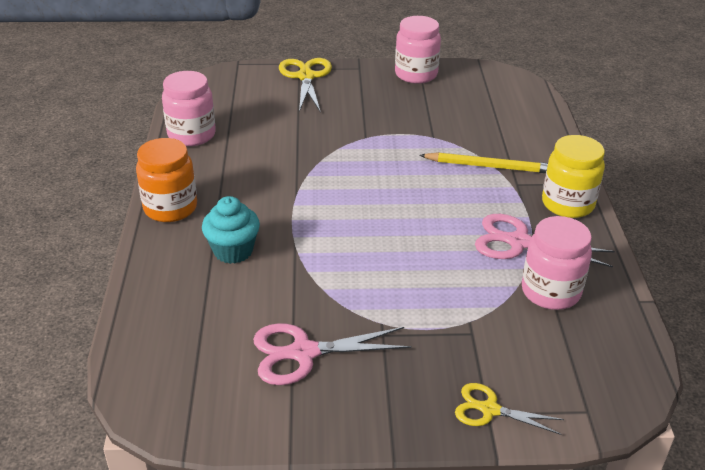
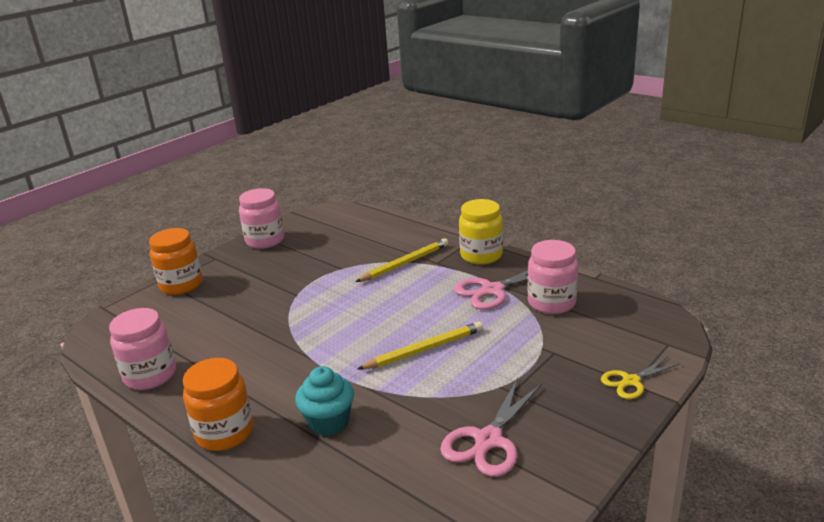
camera: 45 degrees left, 10 degrees down
(305, 77) = (181, 285): yellow scissors -> orange jar
(379, 250) = (424, 349): none -> yellow pencil

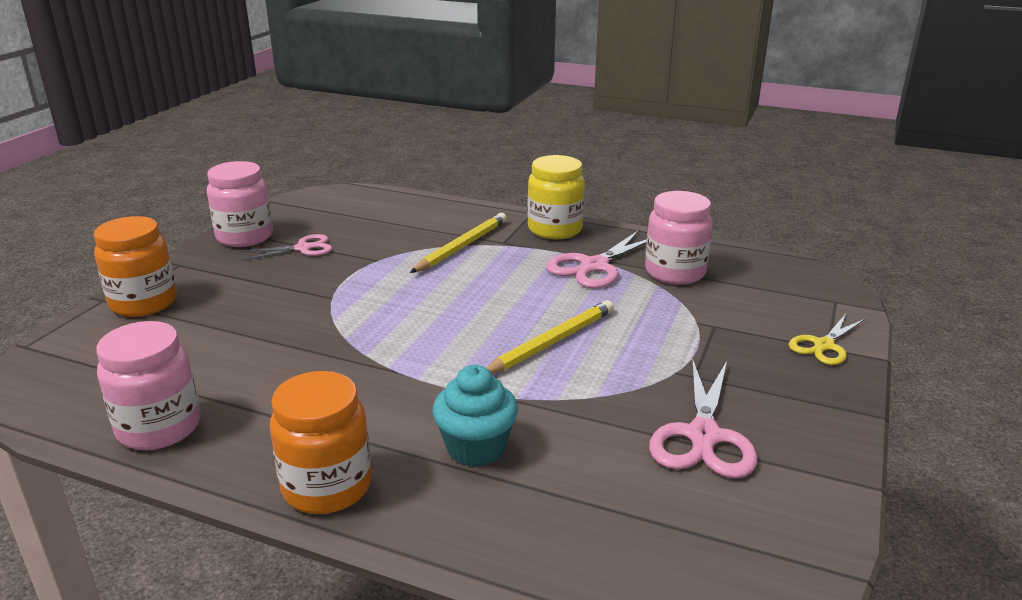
camera: 20 degrees left, 0 degrees up
(297, 254) = (303, 248): none -> pink scissors

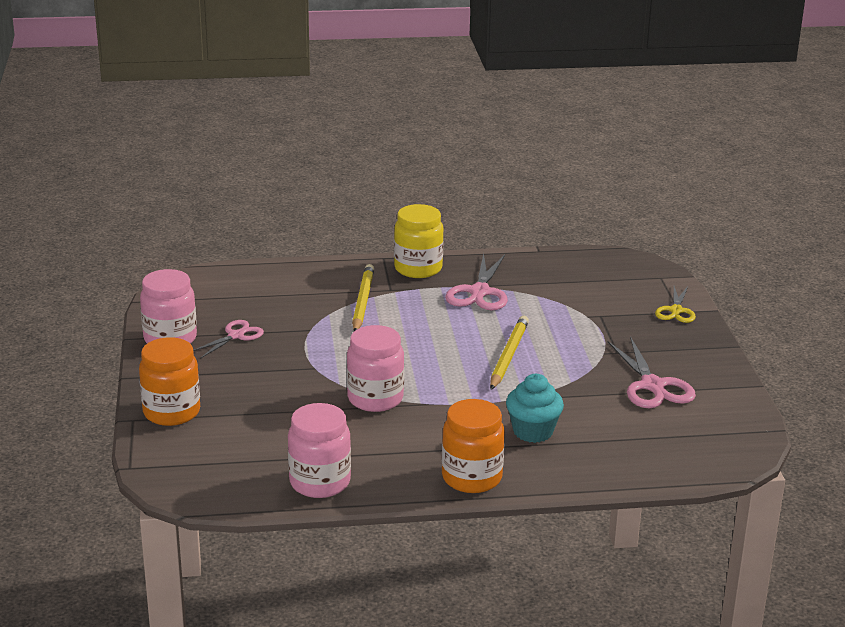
camera: 30 degrees left, 0 degrees up
(675, 272) = (540, 282): pink jar -> pink jar (375, 399)

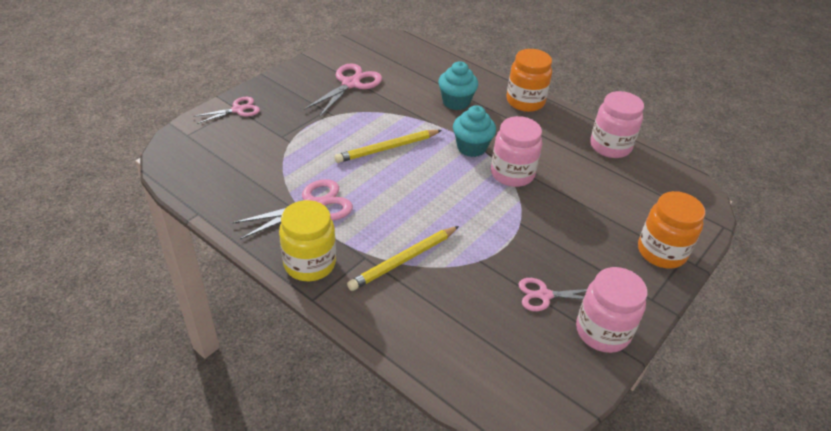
camera: 135 degrees left, 15 degrees up
(444, 399) = (471, 147): none -> turquoise cupcake
(676, 311) = (238, 110): yellow scissors -> pink scissors

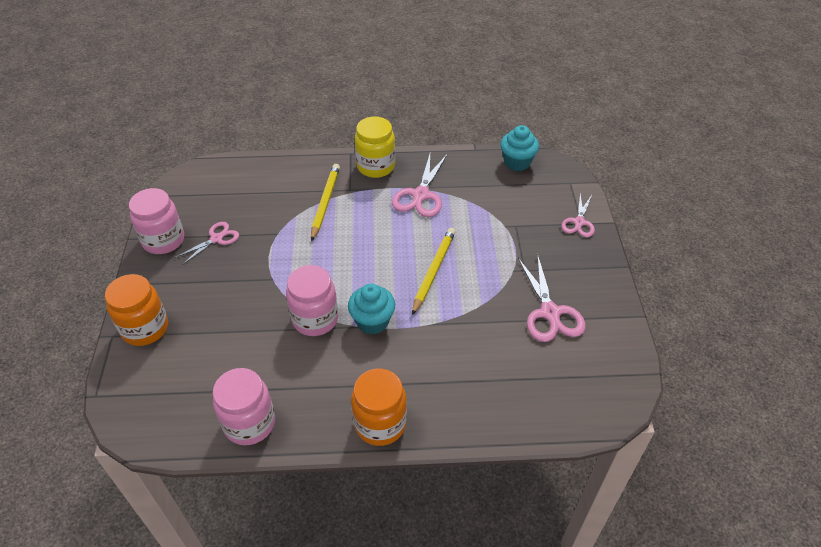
camera: 140 degrees right, 5 degrees up
(456, 102) = (441, 366): turquoise cupcake -> turquoise cupcake (517, 162)

